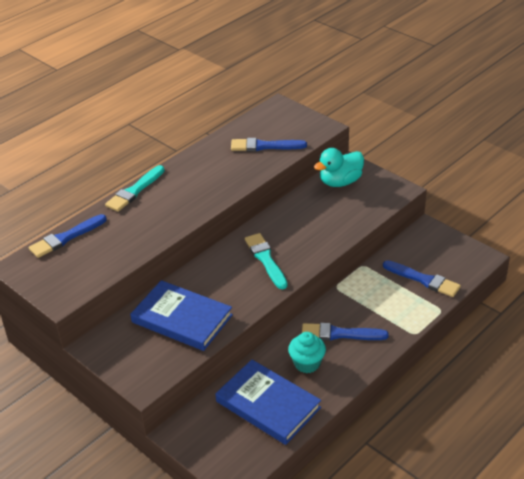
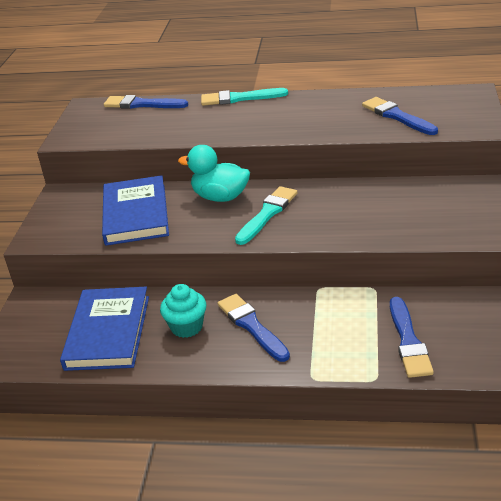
camera: 55 degrees right, 5 degrees down
(340, 182) = (447, 194): turquoise duck -> turquoise duck (220, 197)

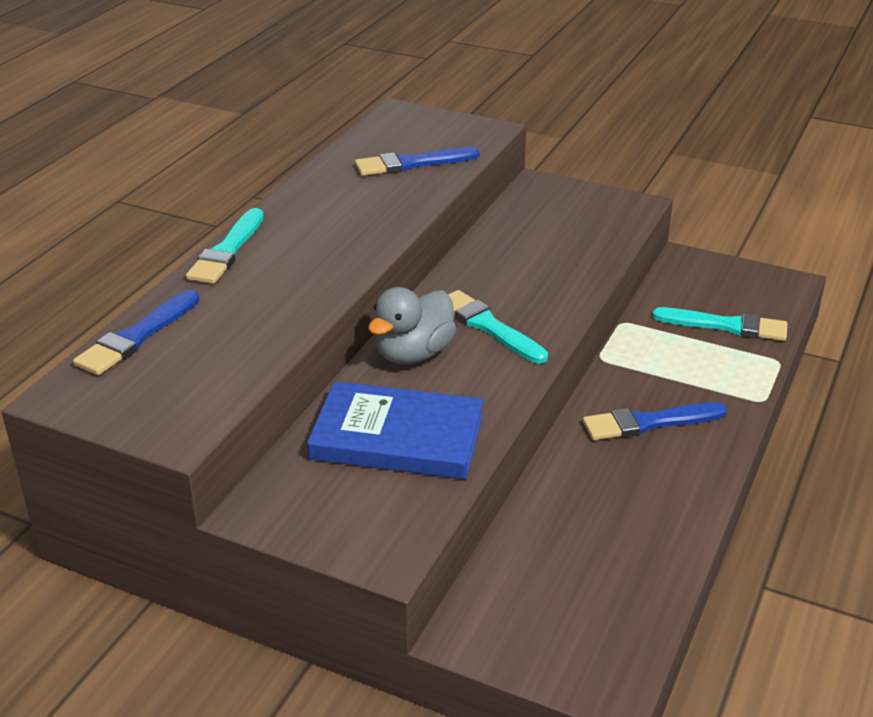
camera: 75 degrees left, 0 degrees up
(108, 332) = (598, 553): blue book -> none
(186, 327) = (623, 476): turquoise cupcake -> none
(220, 197) = (413, 354): turquoise duck -> grey duck
(408, 341) = (726, 326): blue brush -> turquoise brush

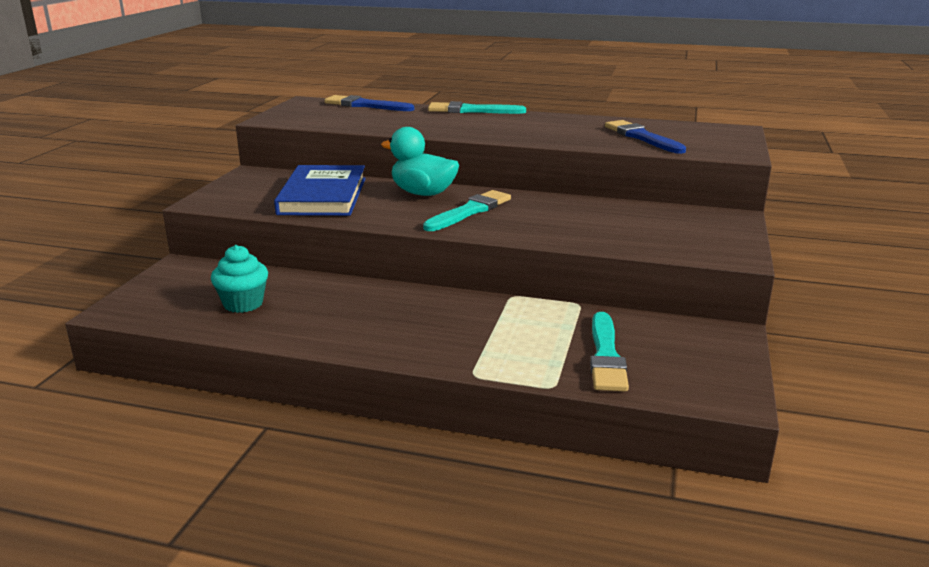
camera: 80 degrees right, 10 degrees down
(413, 354) = (423, 193): grey duck -> turquoise duck
(601, 559) = (243, 304): none -> turquoise cupcake
(648, 423) = (419, 318): blue brush -> none

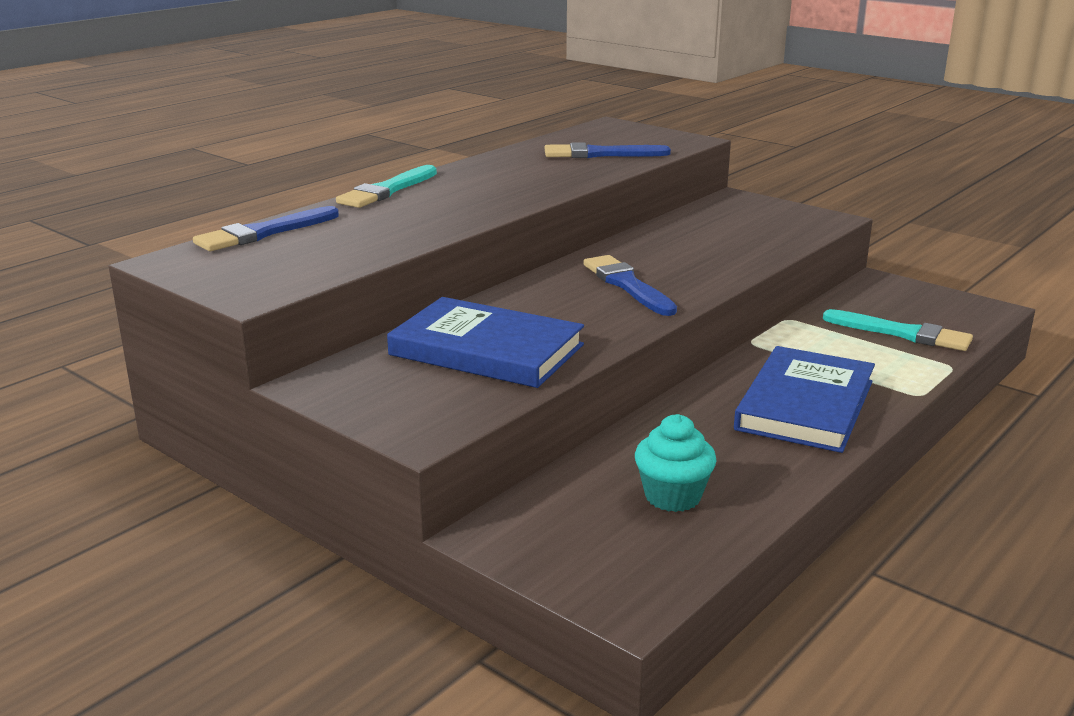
camera: 65 degrees left, 0 degrees up
(411, 329) = (805, 405): none -> blue book
(423, 193) = (539, 296): turquoise duck -> none
(470, 211) = (627, 285): turquoise brush -> blue brush

